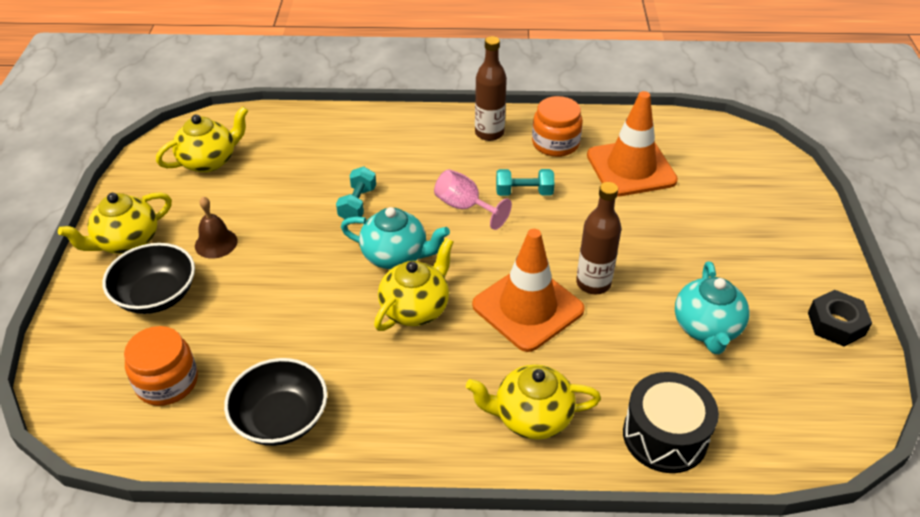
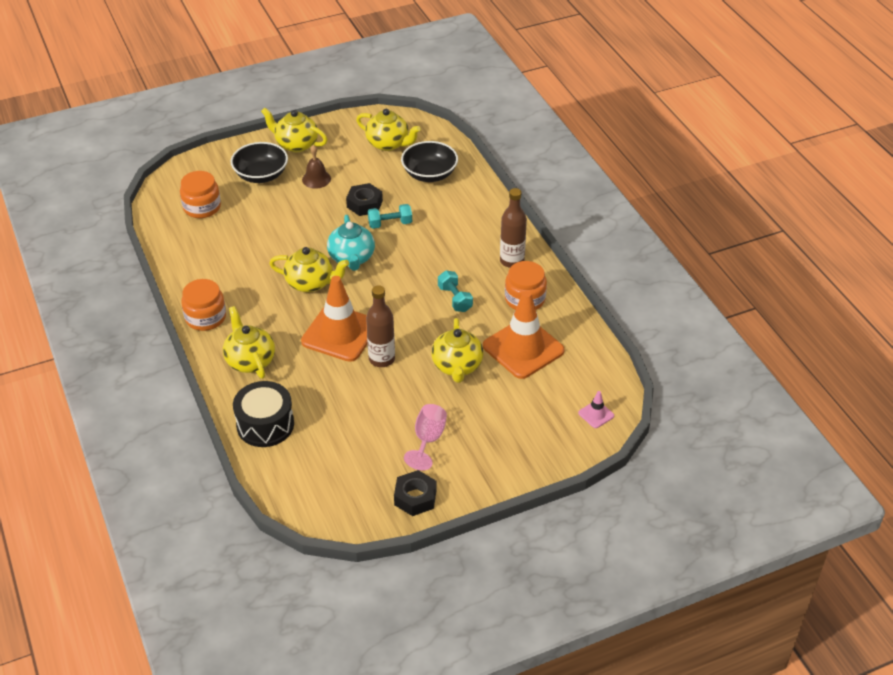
camera: 65 degrees right, 0 degrees up
(281, 418) = (199, 259): black bowl -> black bowl (429, 174)
(303, 214) = (364, 204): none -> black nut
(413, 445) = (205, 317): none -> orange jar
(465, 207) = (420, 274): pink goblet -> pink goblet (428, 439)
(635, 225) = (457, 366): none -> yellow teapot
(706, 328) = (371, 426): turquoise teapot -> none
(749, 151) = (596, 414): none -> pink traffic cone

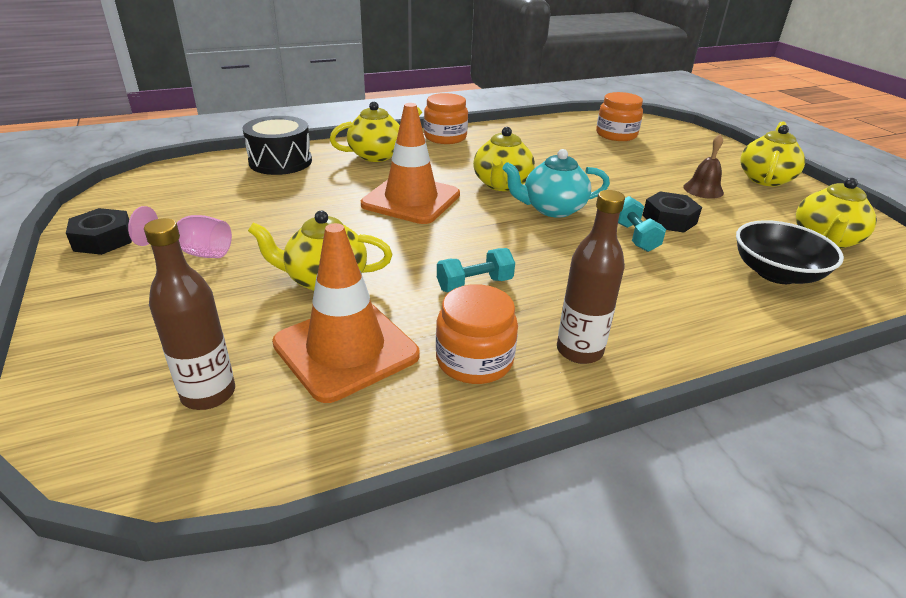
camera: 90 degrees right, 10 degrees down
(261, 175) = (689, 160): black bowl -> none
(381, 359) = (358, 224): brown bottle -> brown bottle (208, 393)
(596, 414) = (133, 435): pink traffic cone -> none

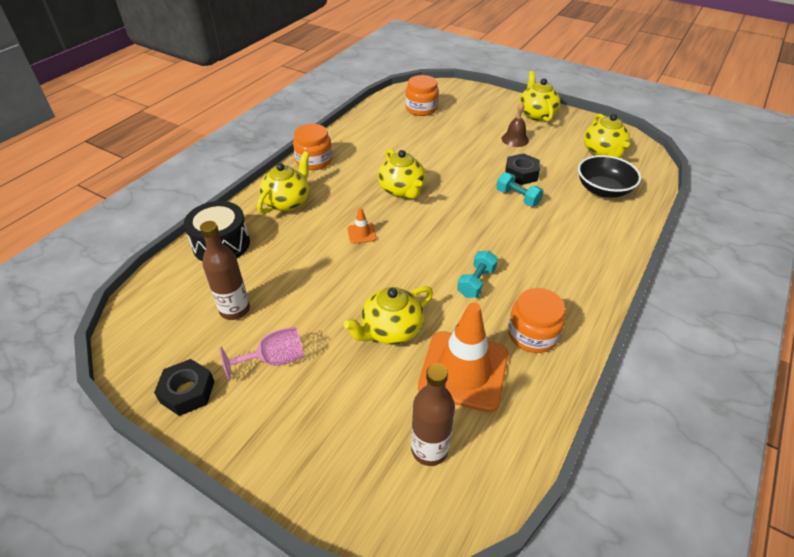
camera: 35 degrees left, 10 degrees up
(411, 200) = (361, 233): orange traffic cone -> orange traffic cone, size x0.42
(552, 209) = (453, 197): turquoise teapot -> none
(579, 350) = (571, 296): brown bottle -> brown bottle (235, 310)

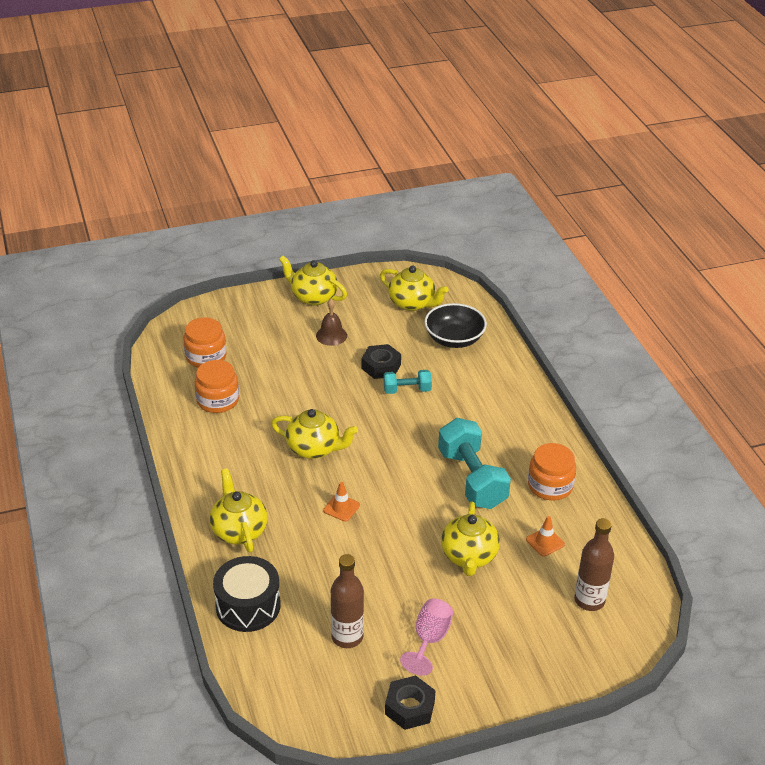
camera: 50 degrees left, 5 degrees down
(314, 161) = (196, 478): orange jar -> orange jar (218, 400)
(463, 371) = (545, 542): orange traffic cone -> orange traffic cone, size x0.42
(476, 282) = (472, 479): turquoise dumbbell -> turquoise dumbbell, size x1.88

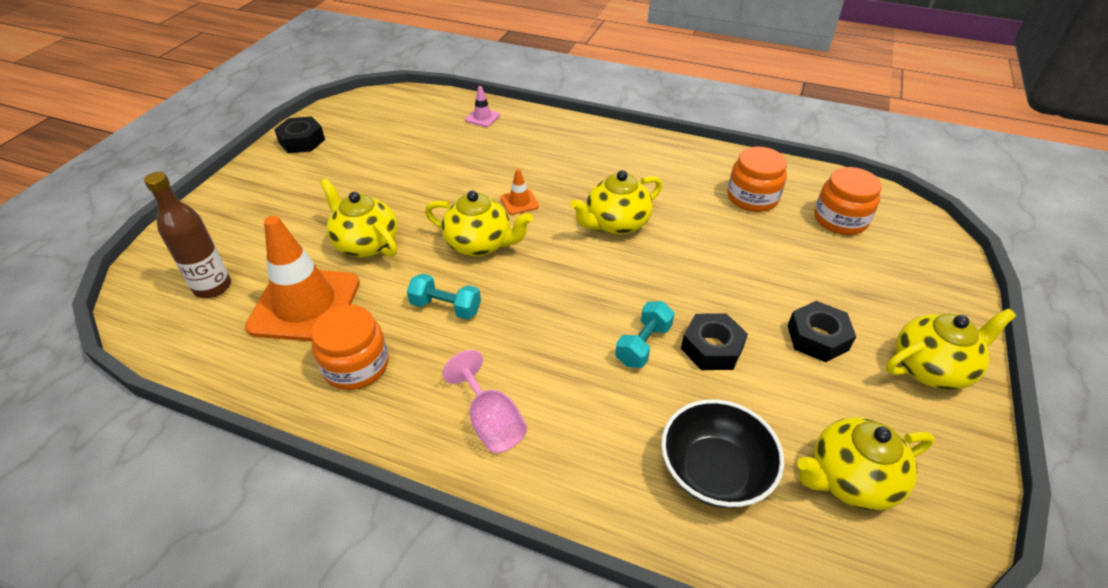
camera: 130 degrees right, 5 degrees up
(239, 530) = (561, 142): yellow teapot -> yellow teapot (479, 244)
(248, 606) = (482, 117): black drum -> pink traffic cone
(331, 335) = (817, 337): brown bell -> black nut
(347, 637) = (393, 144): brown bottle -> none
(429, 639) = (331, 177): pink goblet -> pink goblet (491, 422)
(472, 479) = (446, 307): turquoise dumbbell -> turquoise dumbbell, size x0.53
(545, 542) = (305, 305): orange traffic cone -> orange traffic cone, size x2.39

